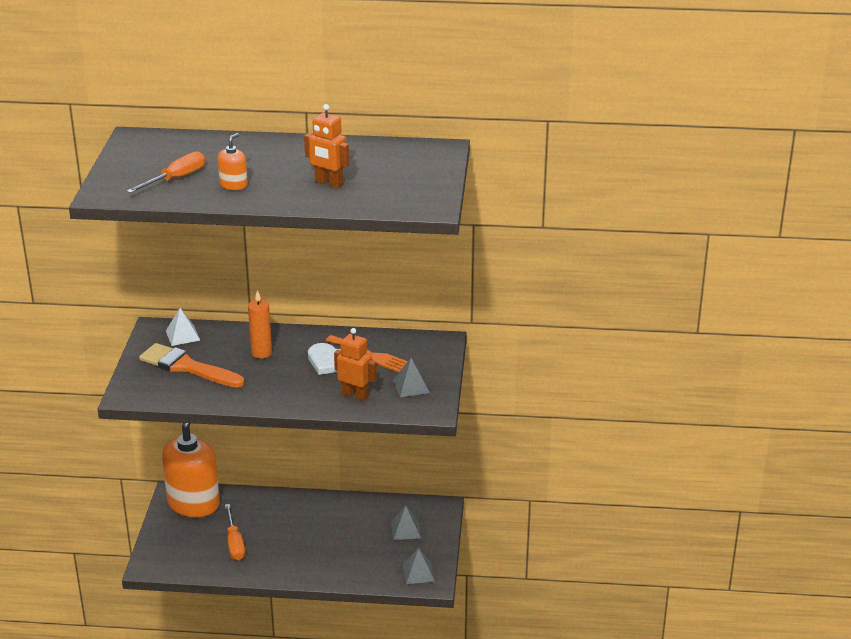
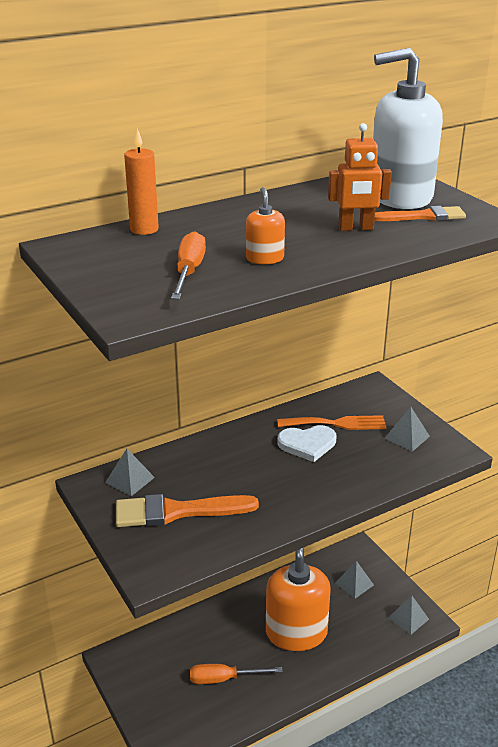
camera: 35 degrees left, 0 degrees up
(182, 335) = (129, 480): white pyramid -> grey pyramid
(193, 503) = (142, 657): orange soap dispenser -> orange soap dispenser (296, 633)
(234, 543) = (224, 679): orange screwdriver -> orange screwdriver turned 135 degrees clockwise
(261, 353) = (233, 464): orange candle -> orange candle (144, 229)
(355, 395) = (373, 467): orange robot -> none
(391, 190) = (424, 216): none -> orange brush
(406, 169) = (400, 196): none -> white soap dispenser

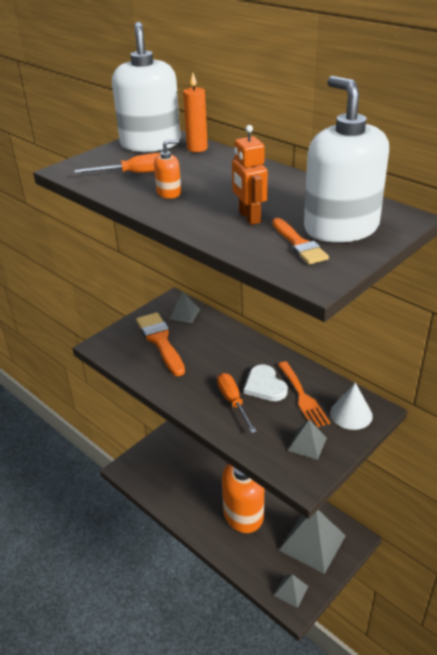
camera: 75 degrees right, 5 degrees up
(95, 253) = (150, 143): none -> white soap dispenser
(224, 679) = (187, 482): orange screwdriver -> orange screwdriver (233, 402)
(354, 583) = (312, 542): grey pyramid -> grey pyramid, size x2.02
(374, 401) = (351, 414): none -> white cone

